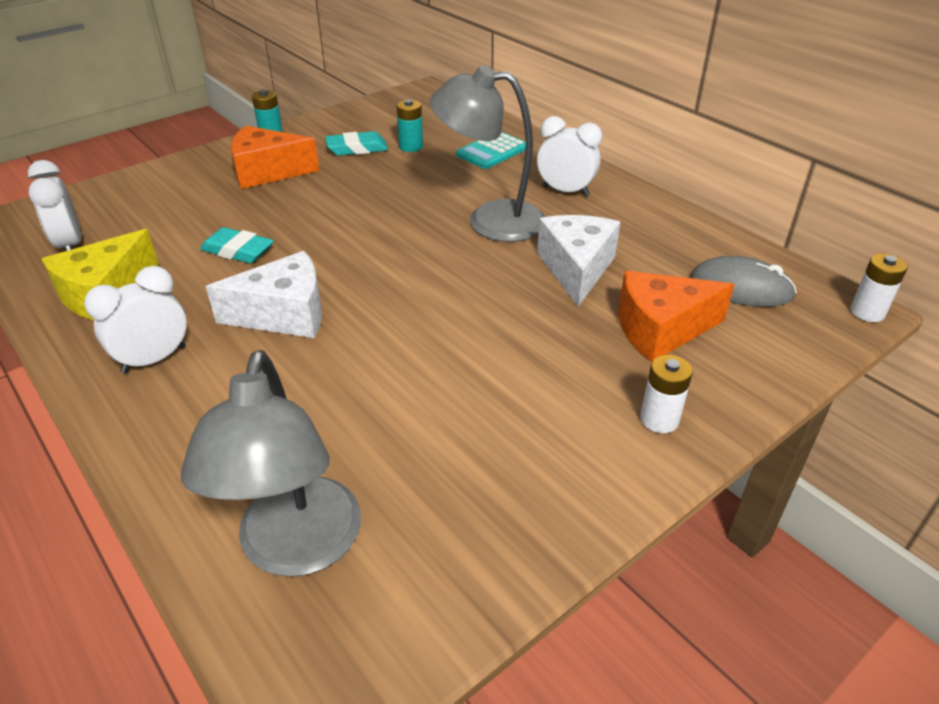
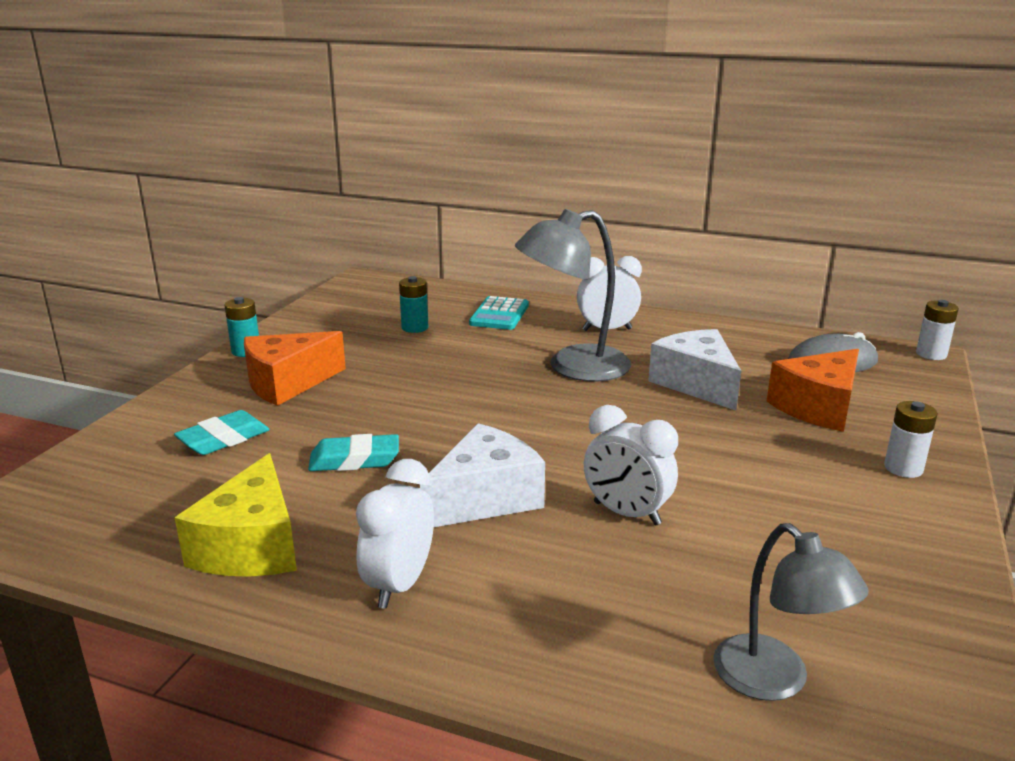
camera: 30 degrees left, 15 degrees down
(70, 245) = (130, 514): white clock -> white clock (626, 513)
(296, 549) = (774, 681): grey lamp -> grey lamp, size x0.65
(357, 148) = (360, 341): turquoise eraser -> turquoise eraser (223, 439)

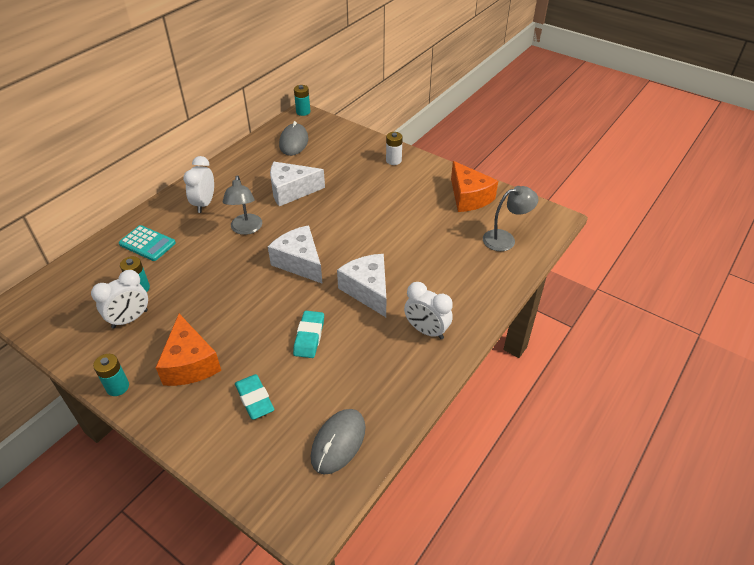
camera: 75 degrees left, 20 degrees up
(131, 524) = (338, 442): none -> grey mouse
(251, 546) = (378, 385): yellow cheese -> none
(523, 422) = (299, 262): none -> white cheese
(573, 367) = (246, 229): grey lamp -> grey lamp, size x0.65
(626, 513) = (397, 247): white clock -> white clock (130, 319)
(818, 407) = (334, 162): orange cheese -> orange cheese (469, 197)
(931, 354) = (303, 112): white battery -> turquoise battery

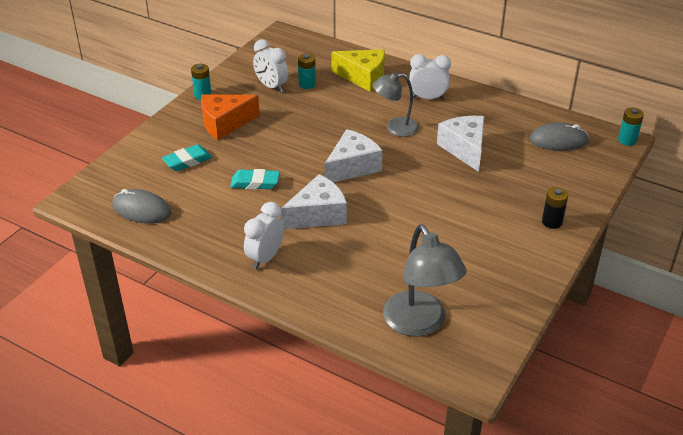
camera: 85 degrees right, 5 degrees down
(147, 243) = (363, 77): turquoise calculator -> yellow cheese
(393, 160) = (552, 222): white battery -> black battery
(469, 197) = (495, 291): orange cheese -> none
(505, 239) = (420, 324): grey lamp -> grey lamp, size x1.53

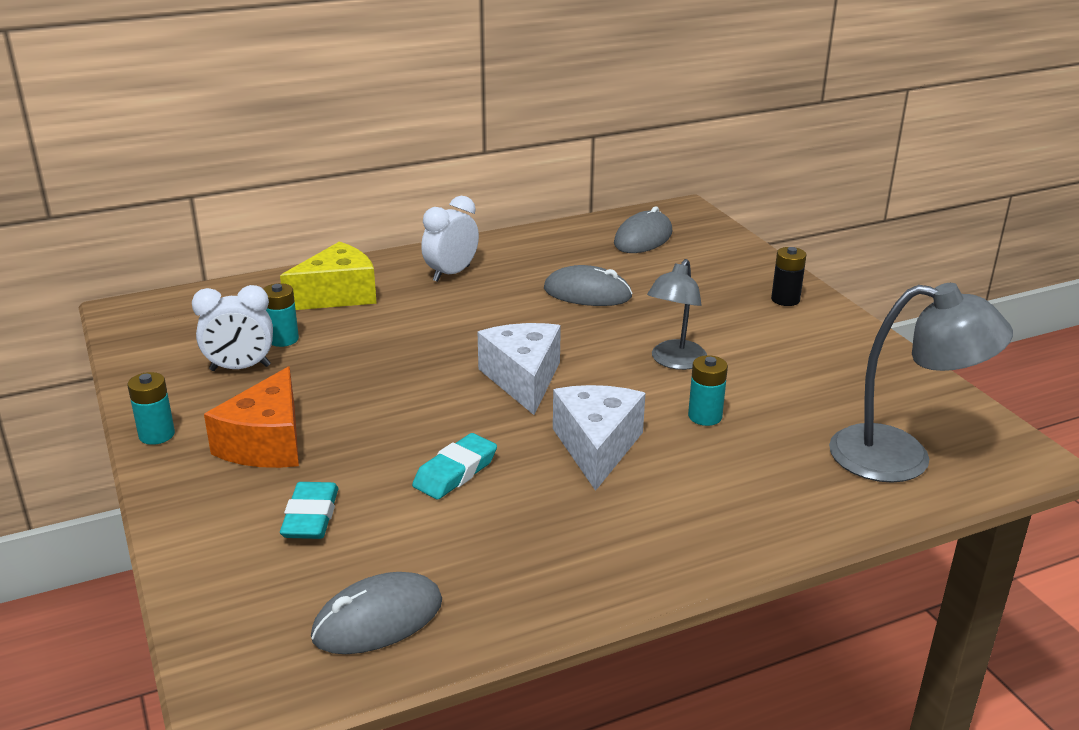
camera: 55 degrees left, 10 degrees down
(265, 258) = (647, 532): white clock -> none
(395, 128) = (481, 318): grey lamp -> grey lamp (674, 362)
(464, 149) = (587, 293): white cheese -> grey mouse
(627, 140) = (689, 207): turquoise battery -> turquoise battery (705, 416)

